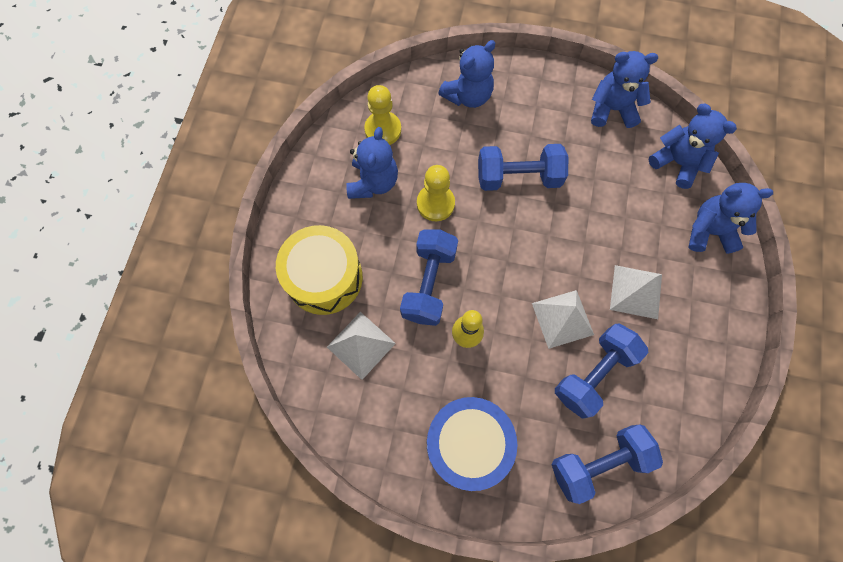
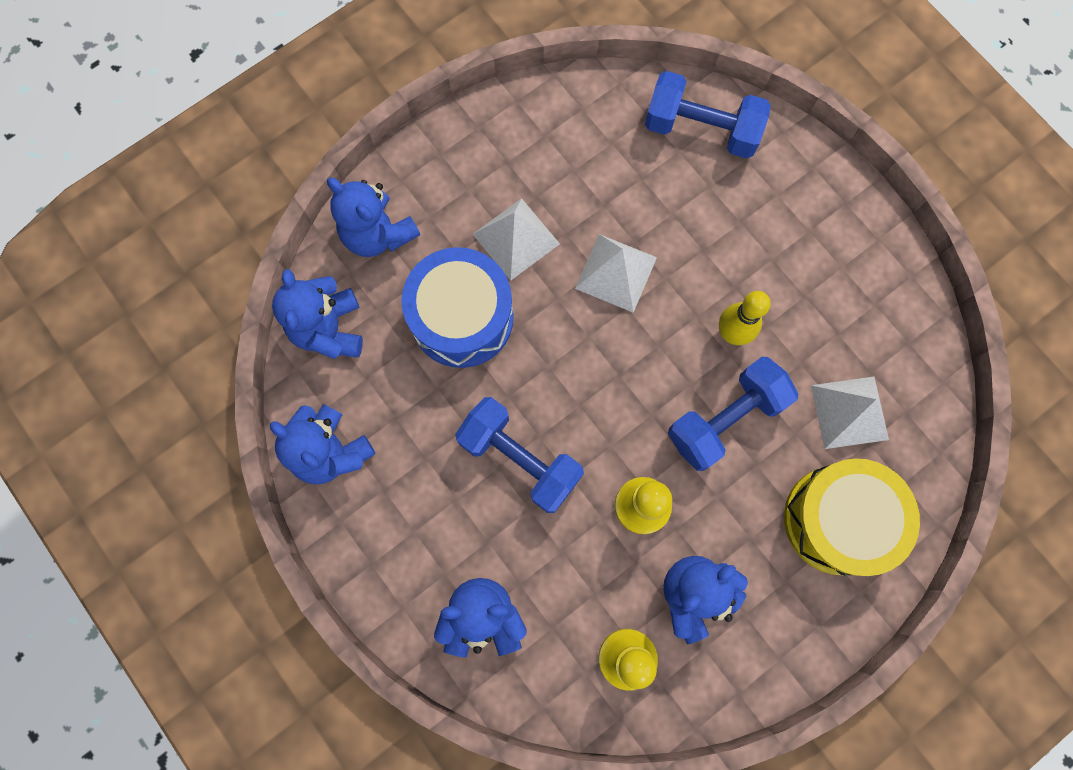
camera: 140 degrees left, 5 degrees up
(468, 443) = (811, 237): blue drum -> blue drum (462, 317)
(594, 374) = (633, 201): blue dumbbell -> none

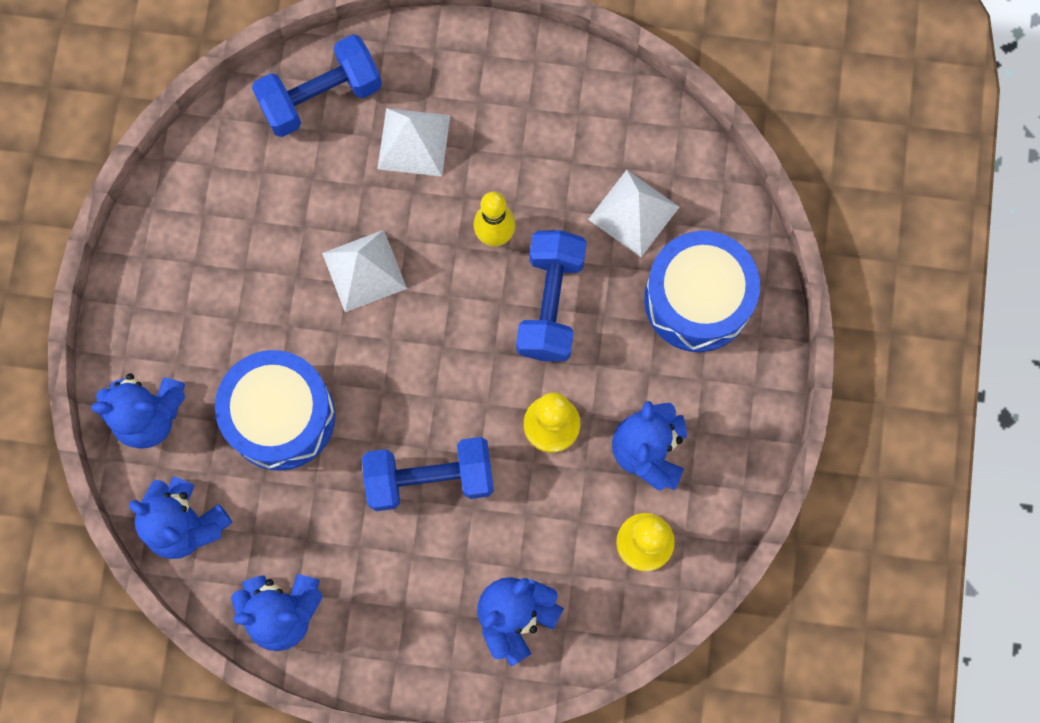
camera: 45 degrees left, 0 degrees up
(516, 239) = (262, 317): white pyramid -> white pyramid (414, 142)
(837, 520) = (697, 300): yellow drum -> blue drum

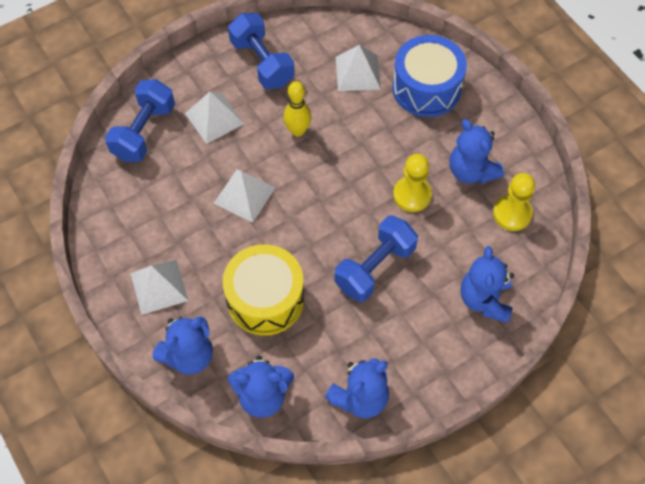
camera: 40 degrees left, 15 degrees down
(182, 308) = (159, 287): none -> white pyramid
(281, 416) = (265, 299): blue drum -> yellow drum
(550, 303) = (356, 141): blue dumbbell -> blue dumbbell (262, 63)

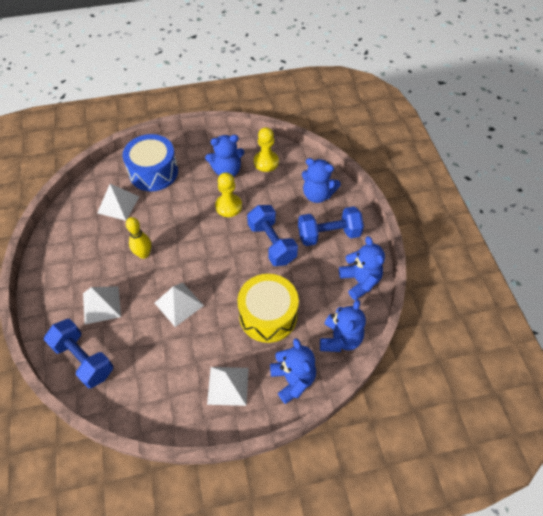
camera: 70 degrees left, 5 degrees down
(262, 63) = (72, 258): blue dumbbell -> blue dumbbell (328, 234)

